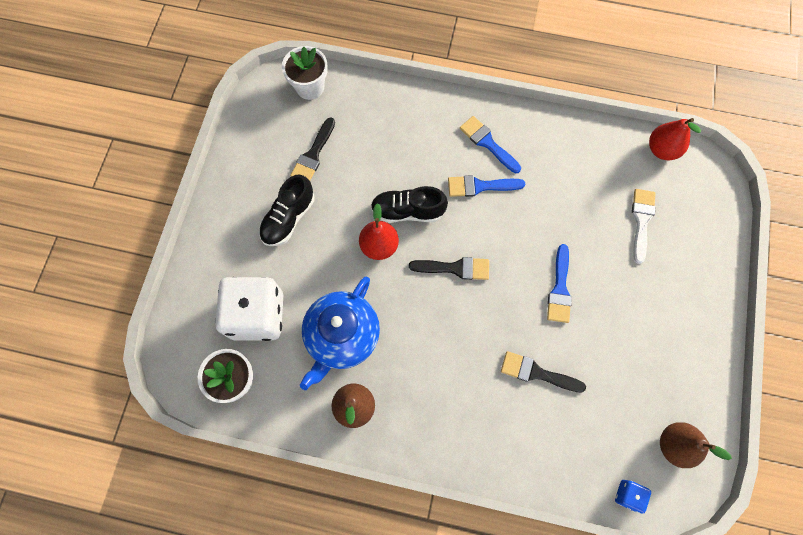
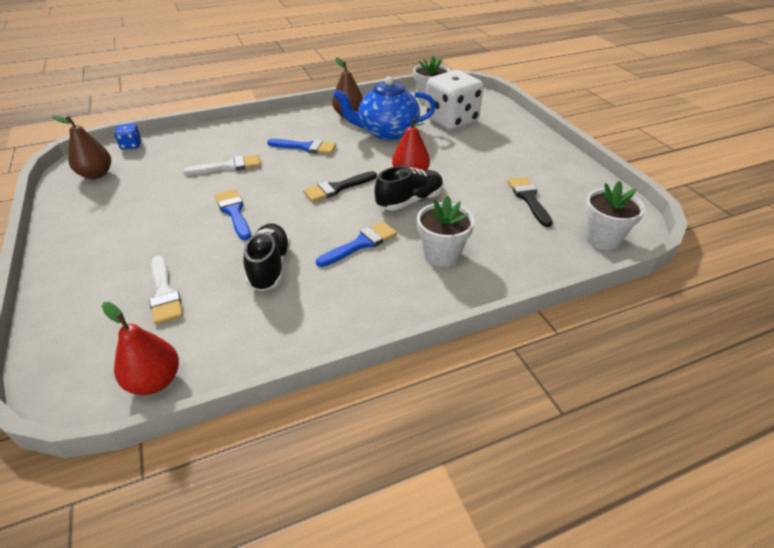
camera: 145 degrees right, 30 degrees down
(288, 218) = (494, 161): black shoe -> black shoe (270, 267)
(342, 336) = (387, 132): blue teapot -> blue teapot turned 90 degrees counterclockwise
(431, 141) = (442, 255): none -> white flower pot
(487, 143) = (384, 280): blue brush -> blue brush (306, 147)
(536, 373) = (229, 166): black brush -> white brush

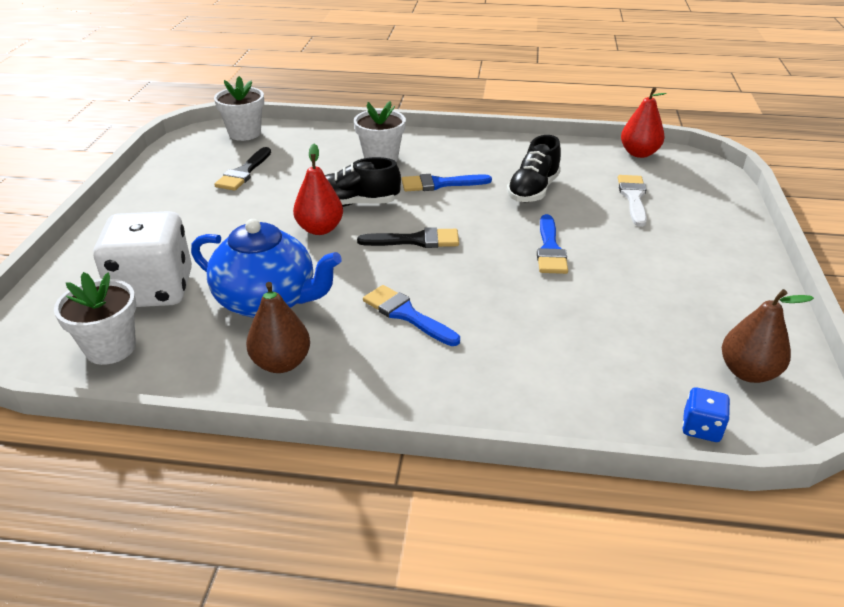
camera: 150 degrees left, 5 degrees down
(229, 166) = (536, 318): white brush -> none

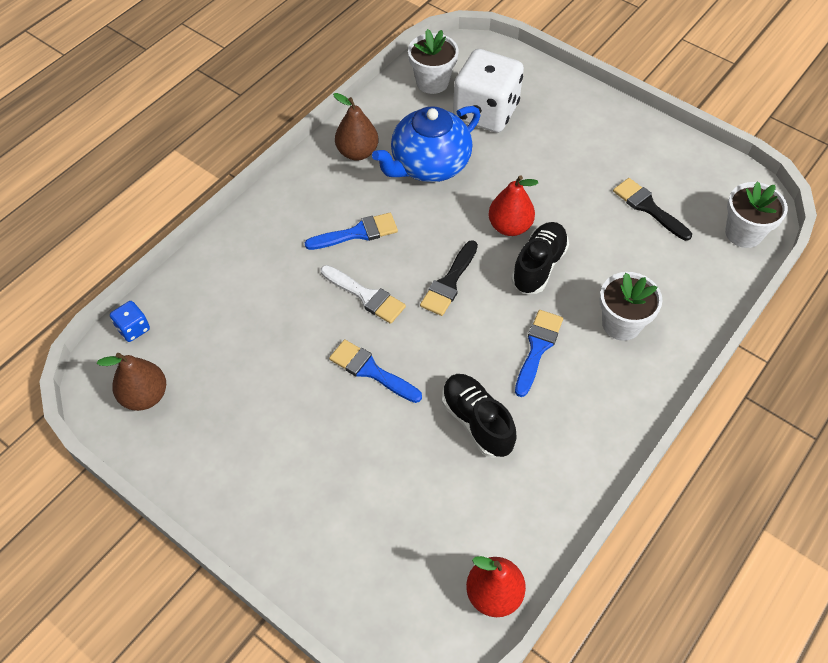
camera: 120 degrees right, 20 degrees up
(633, 197) = (406, 506): white brush -> white brush (366, 296)

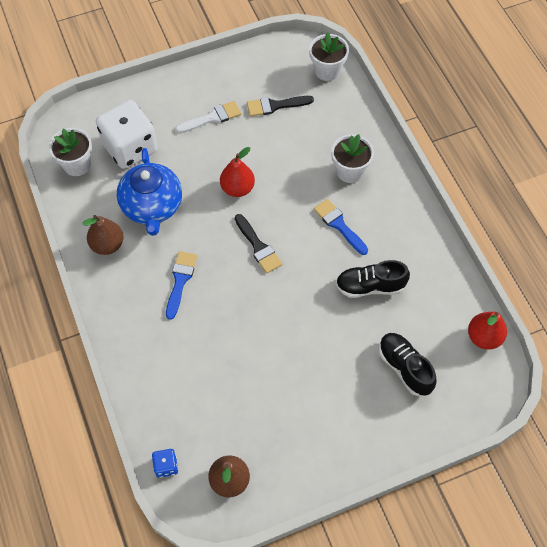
camera: 60 degrees left, 5 degrees up
(366, 296) = (237, 301): white brush -> white brush (212, 118)
(371, 371) = (297, 327): blue brush -> none
(538, 266) = (279, 190): black shoe -> black shoe (404, 368)

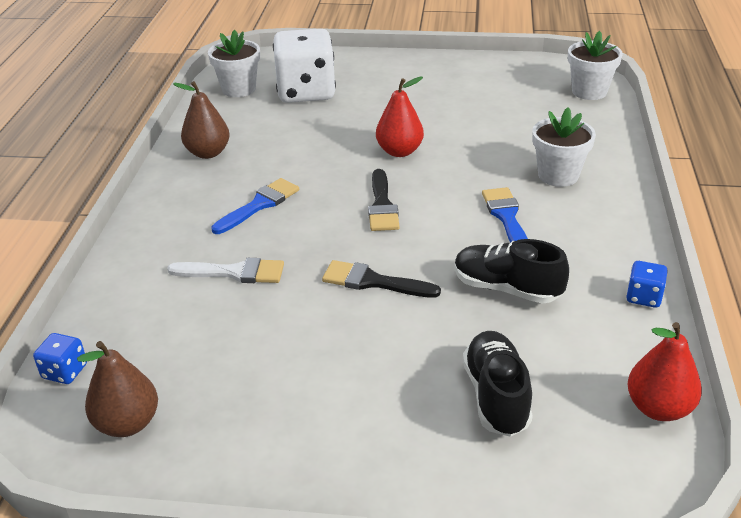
camera: 30 degrees right, 25 degrees down
(152, 207) = (286, 139): blue teapot -> none
(212, 118) = (418, 93): white brush -> white brush (234, 272)
(275, 106) = (502, 102): black brush -> black brush (373, 282)
(444, 259) = (643, 297): none -> blue dice

